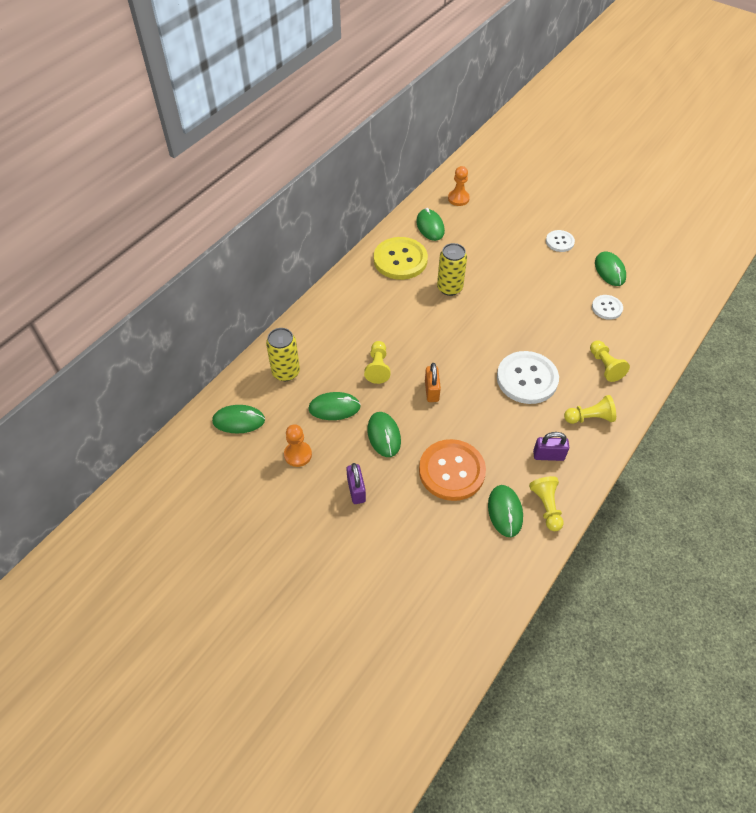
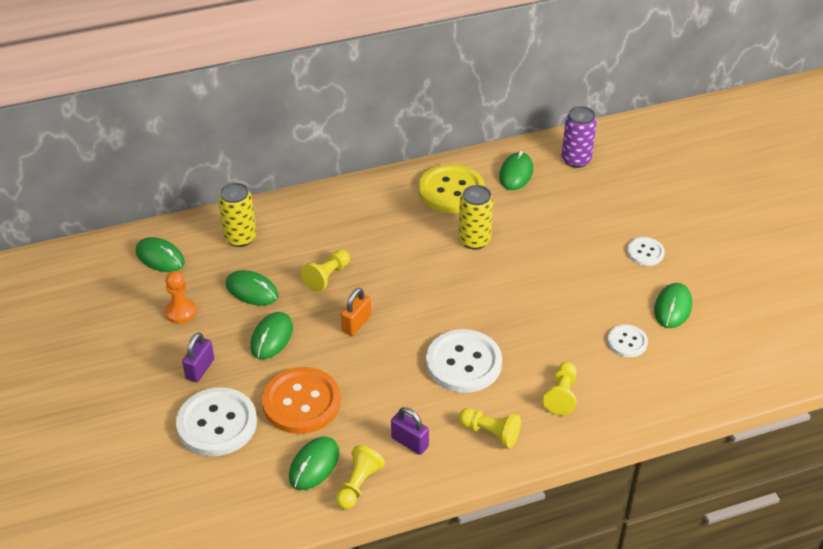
camera: 35 degrees right, 10 degrees down
(409, 524) = (217, 424): none -> white button
(458, 198) = (576, 160): orange pawn -> purple can

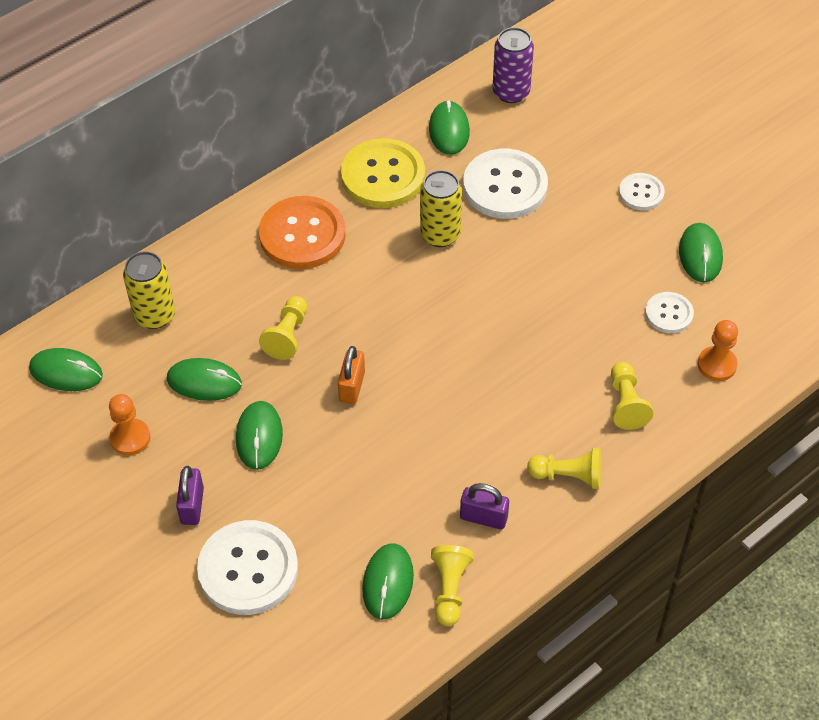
camera: 20 degrees left, 10 degrees up
(301, 402) = (335, 509): orange button -> orange button (302, 235)
(463, 363) = (499, 398): white button -> white button (505, 186)
(649, 389) = (717, 365): none -> orange pawn

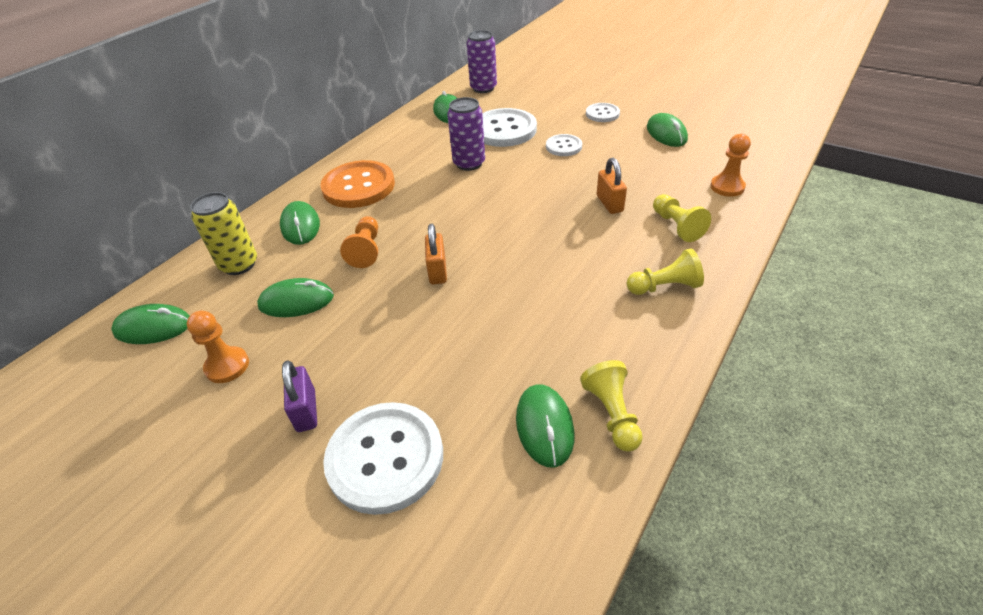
camera: 15 degrees left, 10 degrees down
(259, 437) = (362, 331): green mouse -> green mouse (300, 226)
(287, 335) = (366, 250): yellow pawn -> orange pawn
(383, 176) = (410, 143): yellow button -> none
(440, 234) = (469, 163): yellow can -> purple can
(483, 517) = (609, 339): purple padlock -> none
(571, 349) = (609, 204): none -> orange padlock
(669, 314) = (668, 167): white button -> white button (563, 146)

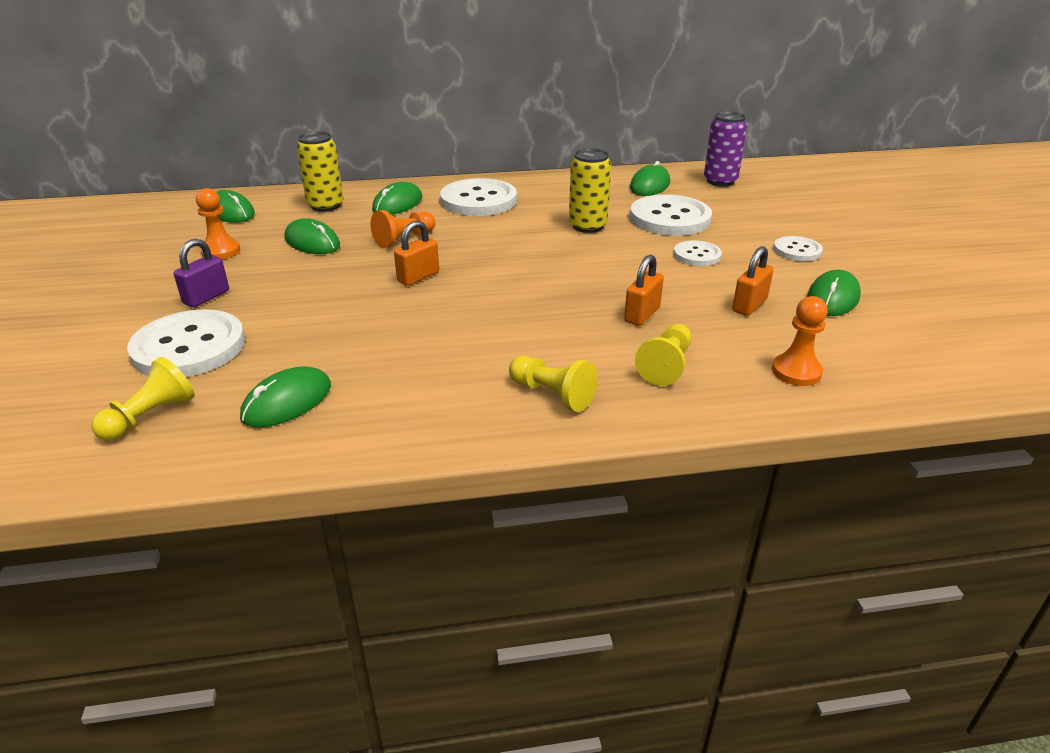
camera: 45 degrees right, 10 degrees down
(358, 186) = (478, 200): orange button -> white button
(469, 163) = (587, 226): purple can -> yellow can
(612, 414) = (336, 430): yellow pawn -> yellow pawn (150, 416)
(643, 162) = (749, 305): none -> orange padlock

